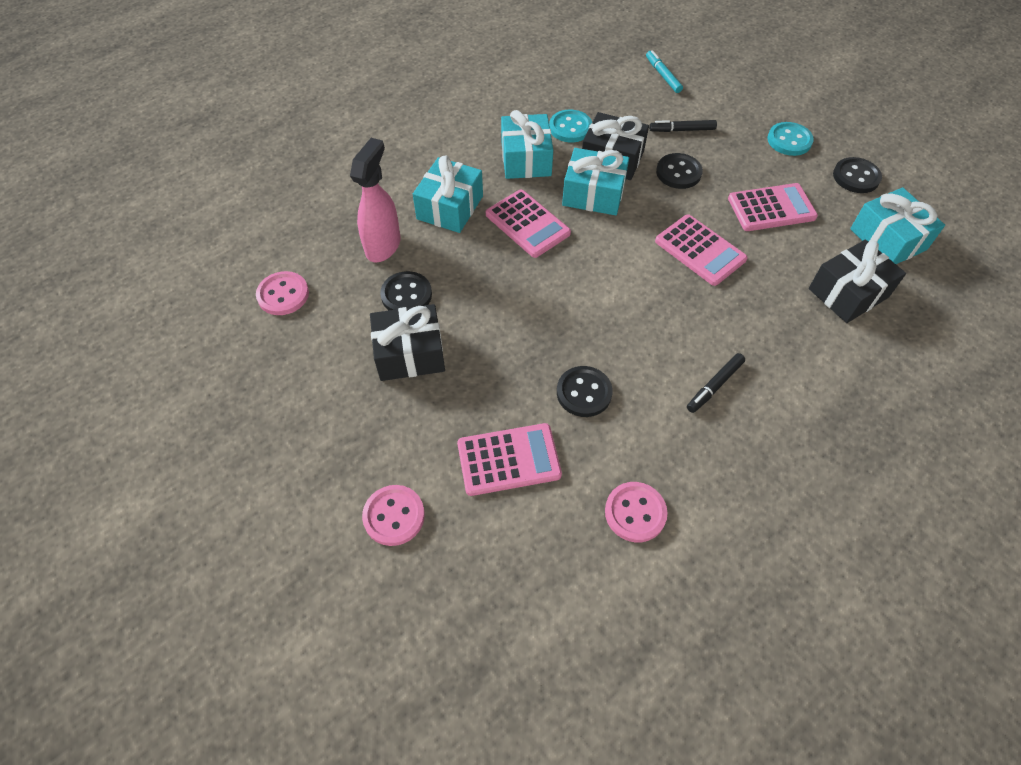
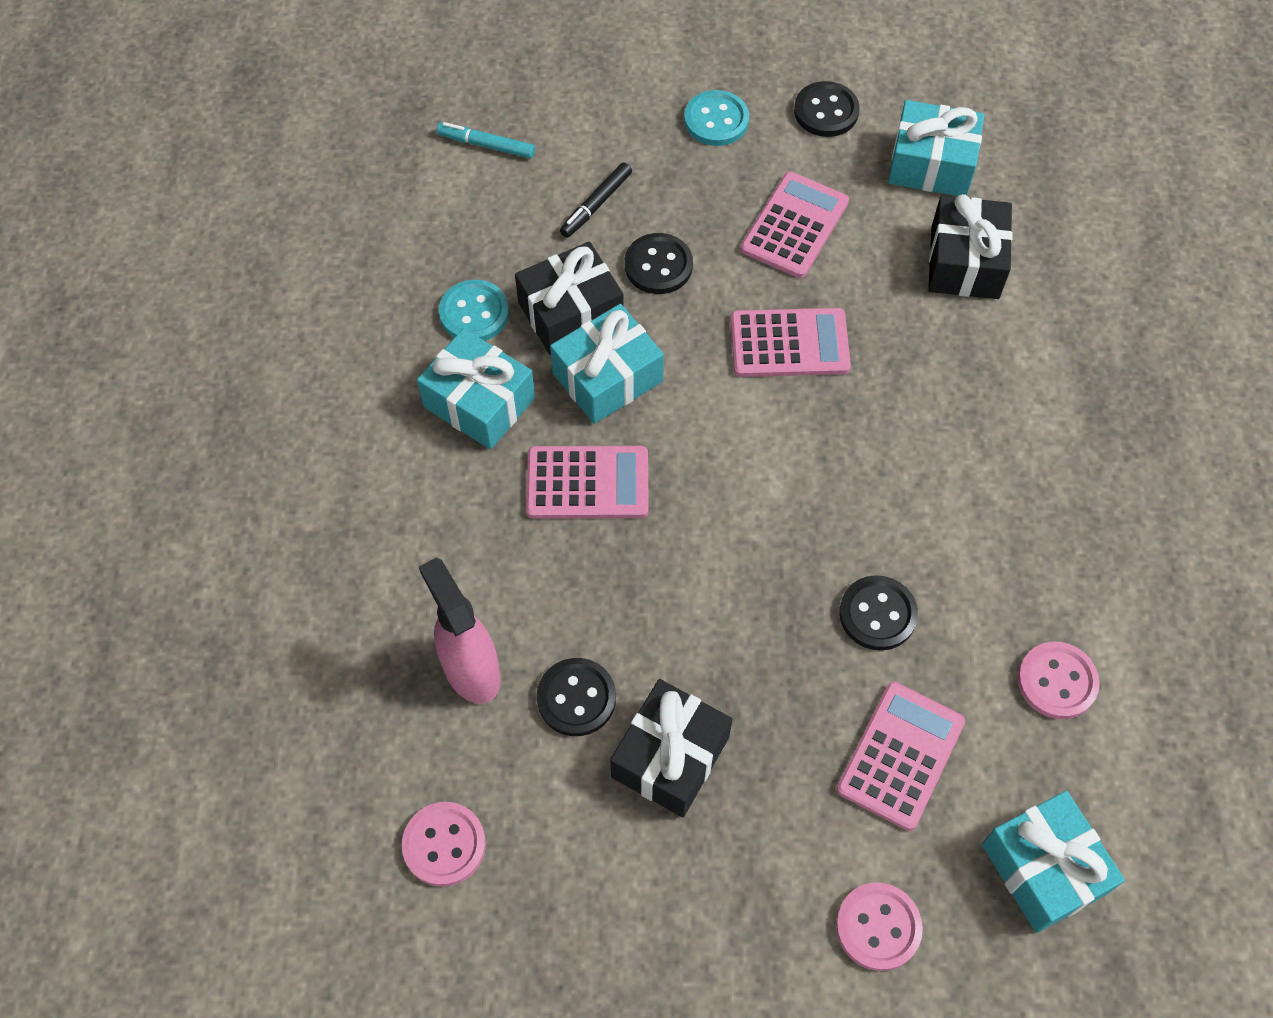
camera: 50 degrees left, 5 degrees up
(450, 207) = (478, 547): turquoise gift -> turquoise gift (1043, 869)
(714, 386) = (972, 483): black marker -> none

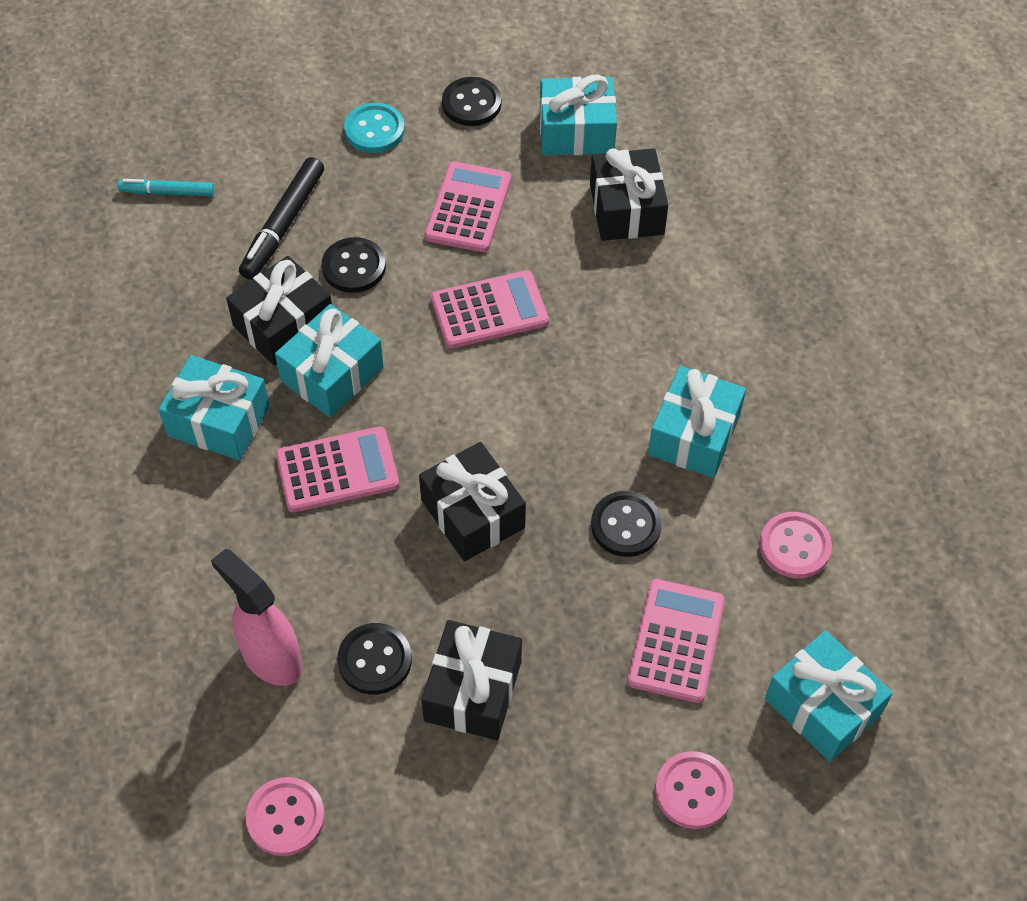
camera: 15 degrees left, 5 degrees down
(474, 313) = (194, 343): turquoise button -> none
(596, 205) = (283, 225): black marker -> black marker, size x1.59
(717, 563) = (473, 514): none -> black gift
(976, 530) = (694, 435): none -> turquoise gift

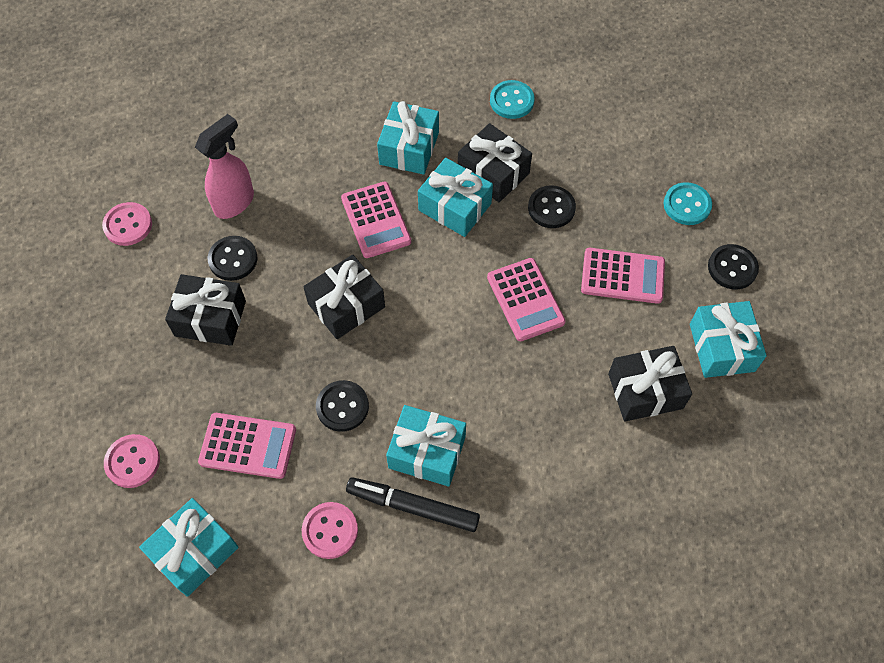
camera: 85 degrees right, 5 degrees up
(163, 290) = (511, 101): none -> turquoise button
(167, 192) = (597, 89): turquoise marker -> none
(283, 225) = (581, 160): black marker -> black marker (413, 506)

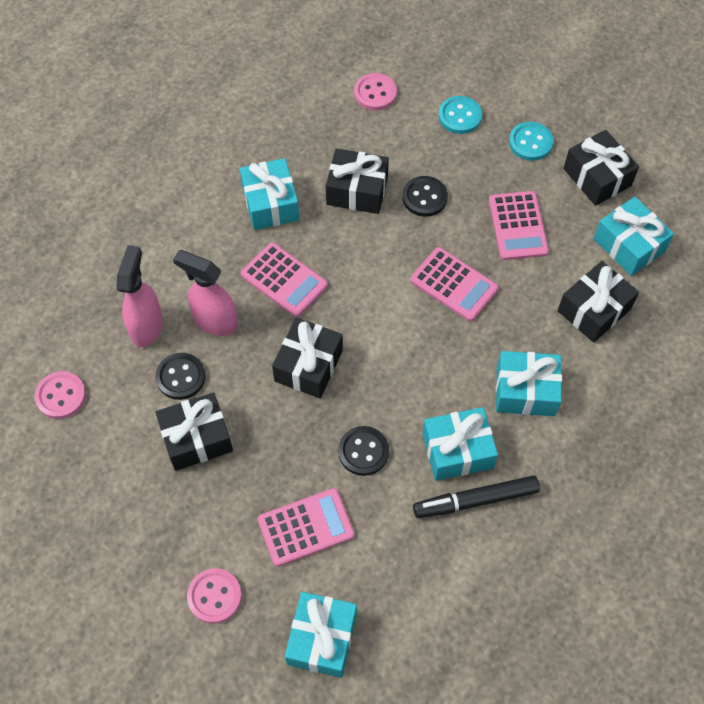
camera: 30 degrees left, 0 degrees up
(293, 226) = (215, 321): none -> pink spray bottle
(330, 531) = (422, 557): pink button -> pink button (375, 93)
(454, 207) = (344, 235): turquoise gift -> turquoise gift (525, 391)
(511, 101) = (331, 121): turquoise button -> turquoise button (459, 116)
(622, 276) = (518, 226): pink calculator -> pink calculator turned 105 degrees clockwise
(732, 268) = (597, 177): black button -> black gift

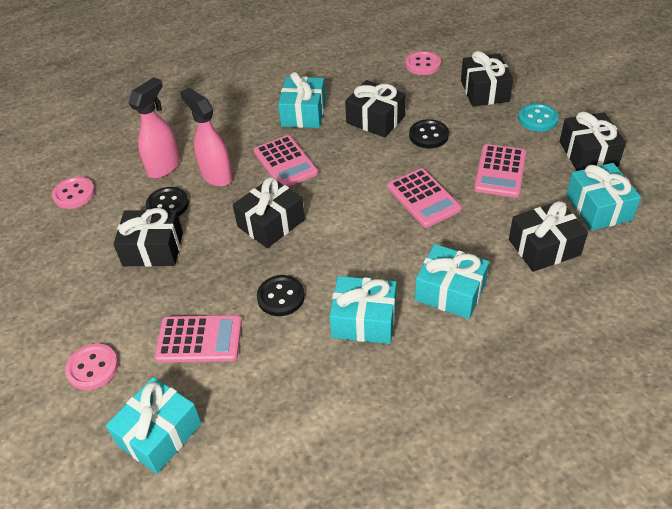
camera: 25 degrees right, 15 degrees down
(459, 116) = (484, 91): turquoise button -> black gift
(475, 500) = (360, 365): black marker -> none

